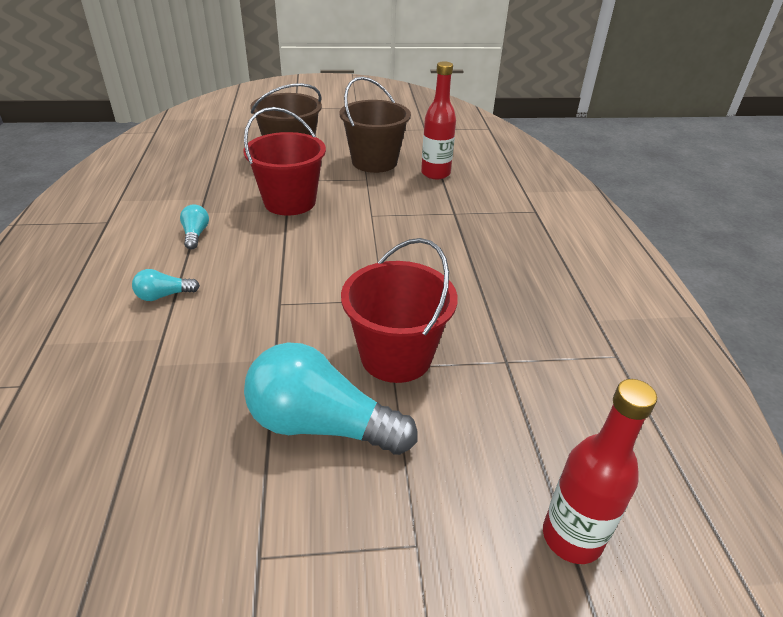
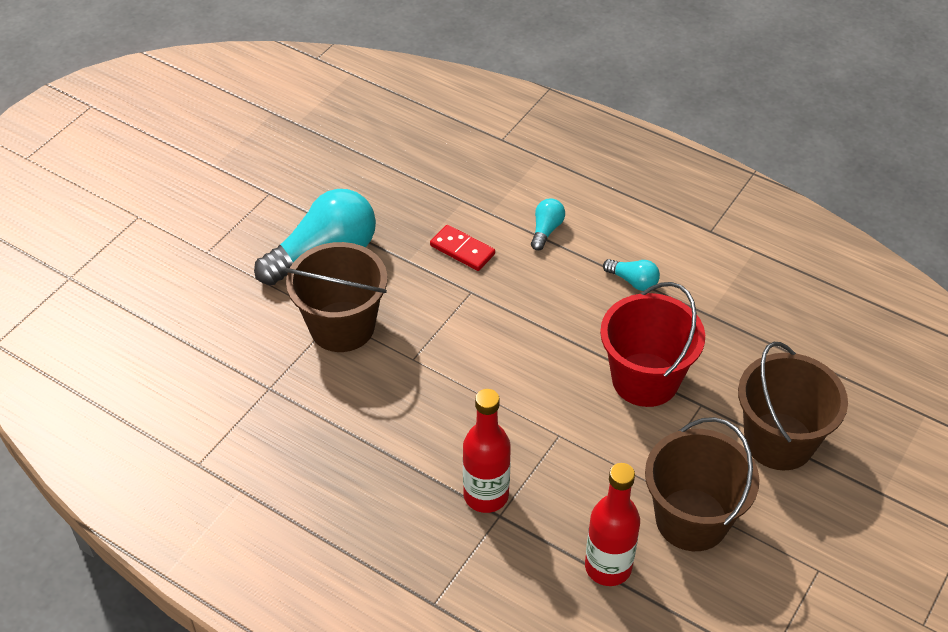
camera: 130 degrees right, 10 degrees up
(230, 331) = (462, 250): none -> red domino
(396, 356) = (342, 326): red bucket -> brown bucket
(572, 537) = (135, 316): red bottle -> red bottle (486, 495)

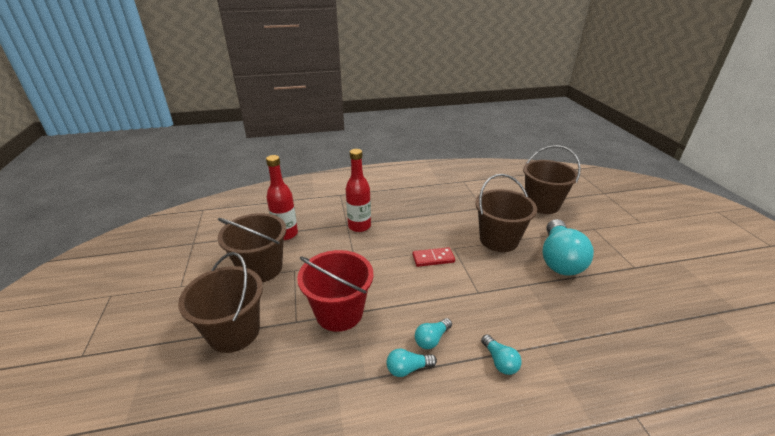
camera: 135 degrees right, 15 degrees down
(186, 328) = (542, 204): none -> brown bucket
(462, 250) = (516, 310): red domino -> red domino (433, 258)
(581, 287) = (432, 339): none -> turquoise light bulb

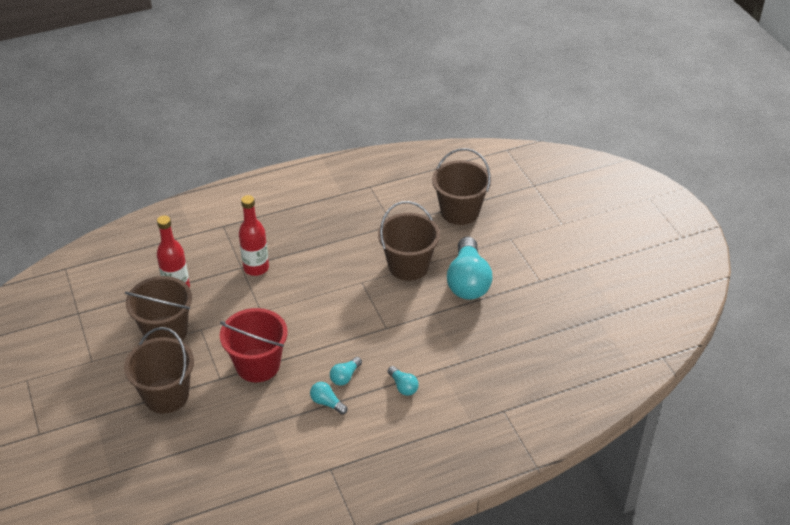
camera: 10 degrees left, 10 degrees up
(408, 369) = (327, 403): turquoise light bulb -> turquoise light bulb turned 60 degrees clockwise
(433, 258) = (340, 297): red domino -> none

